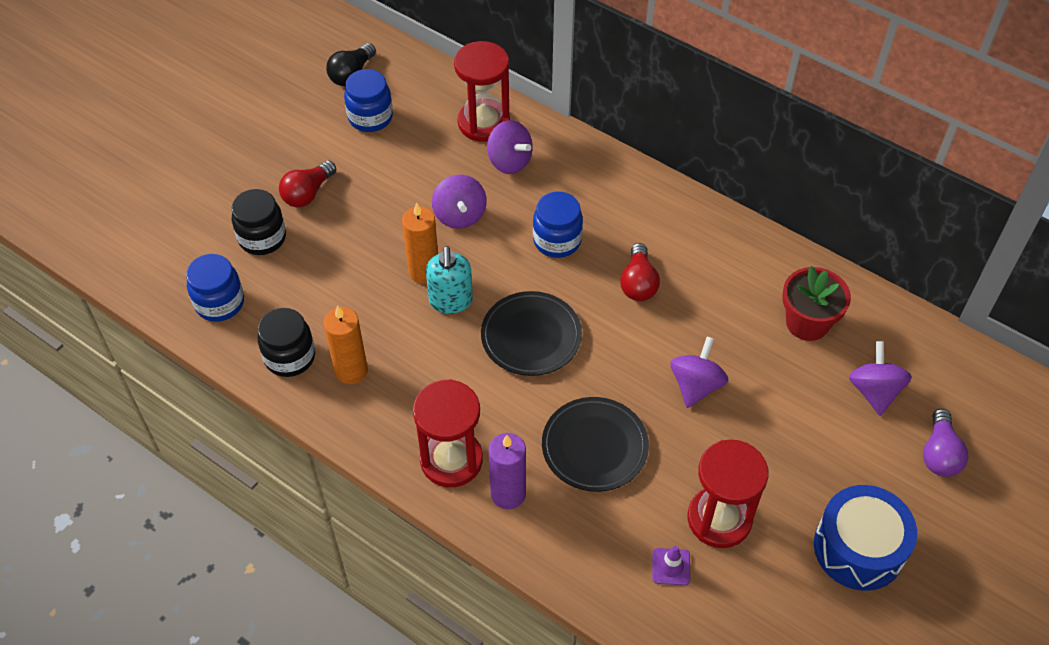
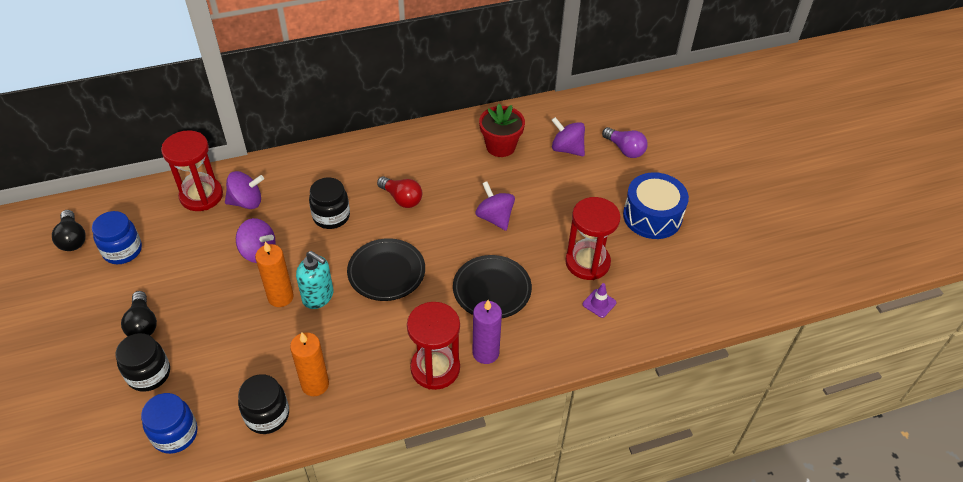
camera: 55 degrees left, 5 degrees down
(308, 193) = (143, 324): red light bulb -> black light bulb
(557, 240) = (331, 216): blue jar -> black jar

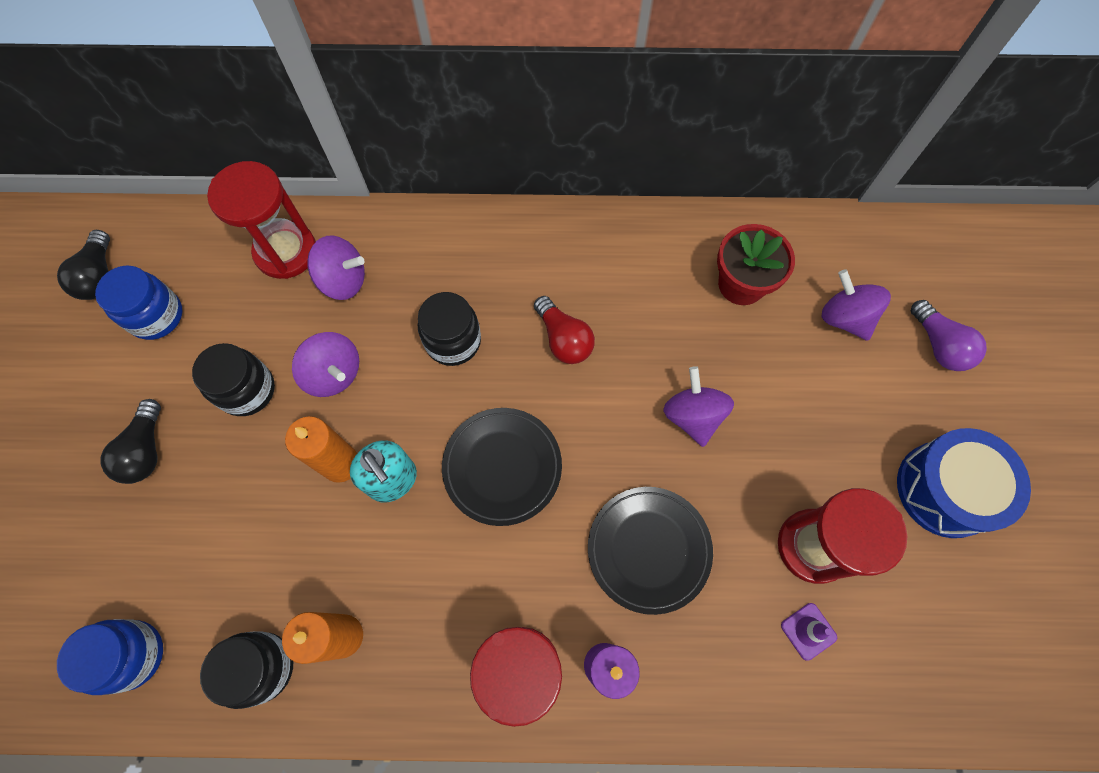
camera: 20 degrees right, 20 degrees up
(149, 374) = (129, 539): black jar -> black jar (247, 390)

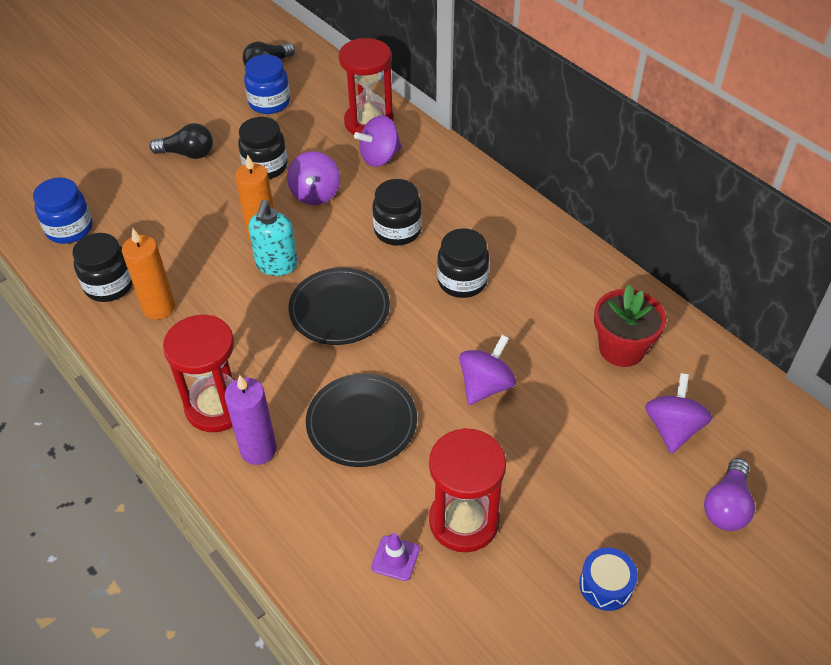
camera: 50 degrees right, 20 degrees down
(146, 450) = (187, 154): black light bulb -> black light bulb turned 135 degrees counterclockwise
(343, 280) = (379, 157): purple spinning top -> purple spinning top turned 90 degrees clockwise
(563, 339) = (462, 281): red light bulb -> black jar
(945, 489) = (605, 585): blue drum -> blue drum, size x0.53

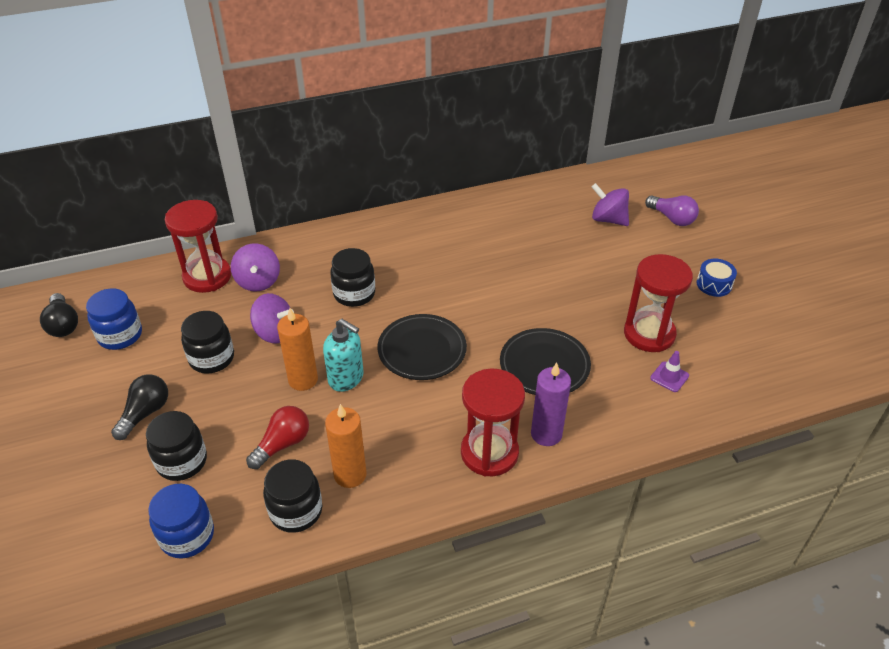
camera: 70 degrees left, 5 degrees down
(180, 250) = (282, 444): none -> red light bulb
(462, 281) = (431, 274): black jar -> black jar (182, 461)
(486, 385) = (538, 290): purple spinning top -> none
(621, 349) = (535, 219): red flower pot -> none

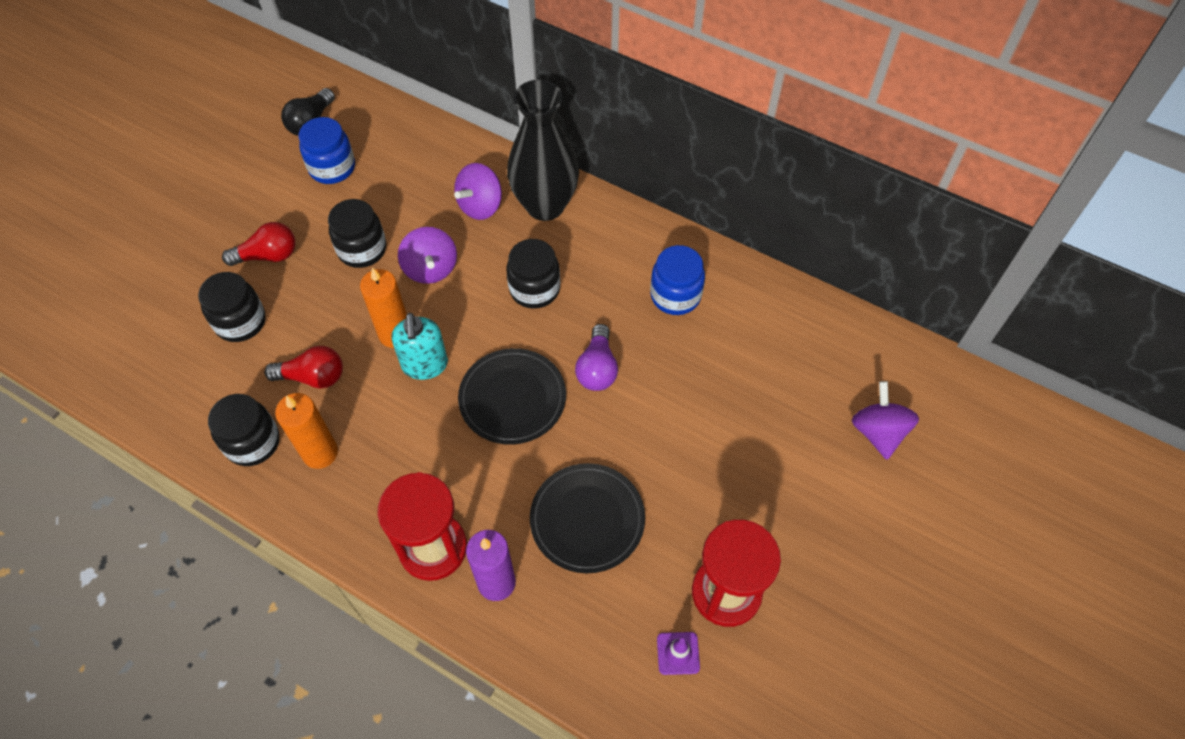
camera: 50 degrees right, 15 degrees up
(145, 413) = (268, 256): black light bulb -> red light bulb
(187, 536) = (175, 386): blue jar -> blue jar (675, 295)
(207, 276) = (451, 166): red hourglass -> none
(299, 253) = (545, 205): none -> black vase
(672, 218) = (952, 497): purple light bulb -> purple light bulb (597, 368)
(714, 284) = (877, 613): blue drum -> none

